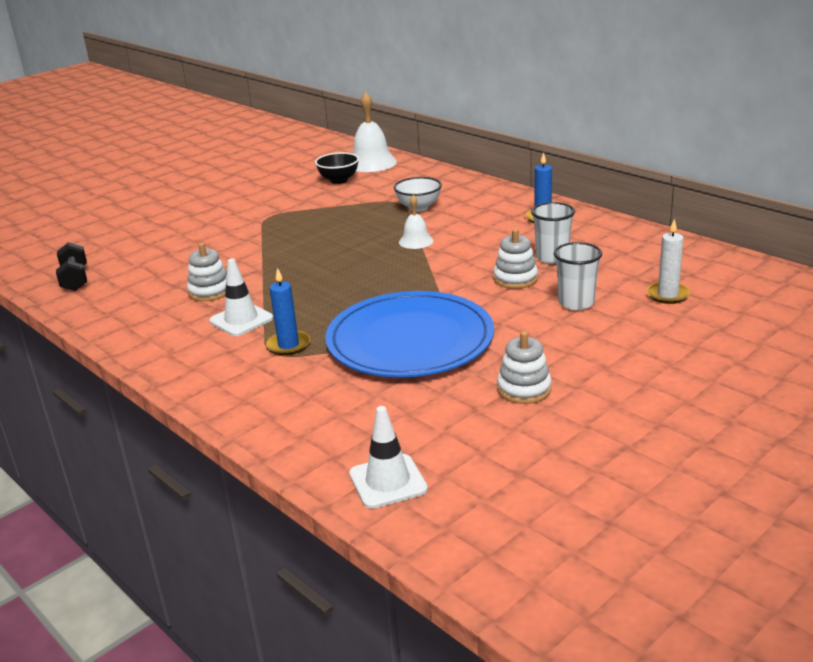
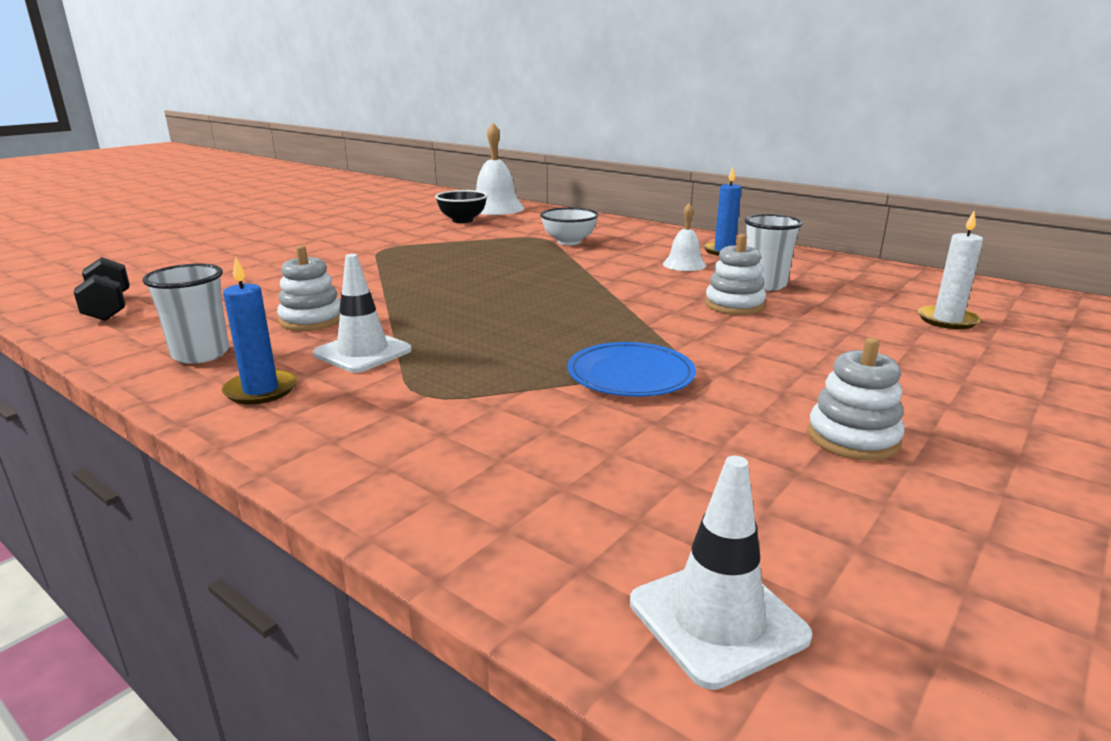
camera: 10 degrees left, 5 degrees down
(288, 345) = (443, 383): blue candle -> blue candle (261, 390)
(410, 340) = (630, 374): blue plate -> blue plate, size x0.50
(416, 241) = (581, 270): white bell -> white bell (684, 264)
(576, 303) = (836, 329): white cup -> white cup (200, 354)

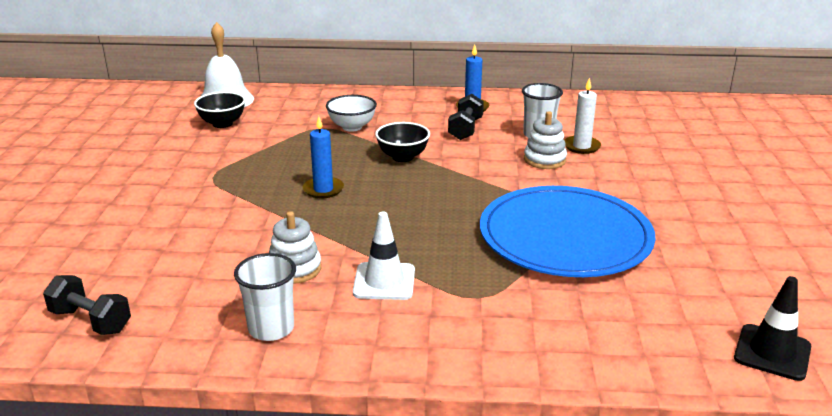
camera: 35 degrees left, 5 degrees up
(261, 390) = (374, 337): blue candle -> blue candle (323, 189)
(575, 270) = (402, 157): none -> black bowl
(630, 374) = (565, 237): blue plate -> blue plate, size x1.99
(684, 264) = (465, 129): white bell -> black dumbbell
(717, 619) = (772, 352): white traffic cone -> black traffic cone
(853, 438) = (712, 238): white stacking toy -> none
(947, 320) = (662, 137): white candle -> white candle (581, 146)

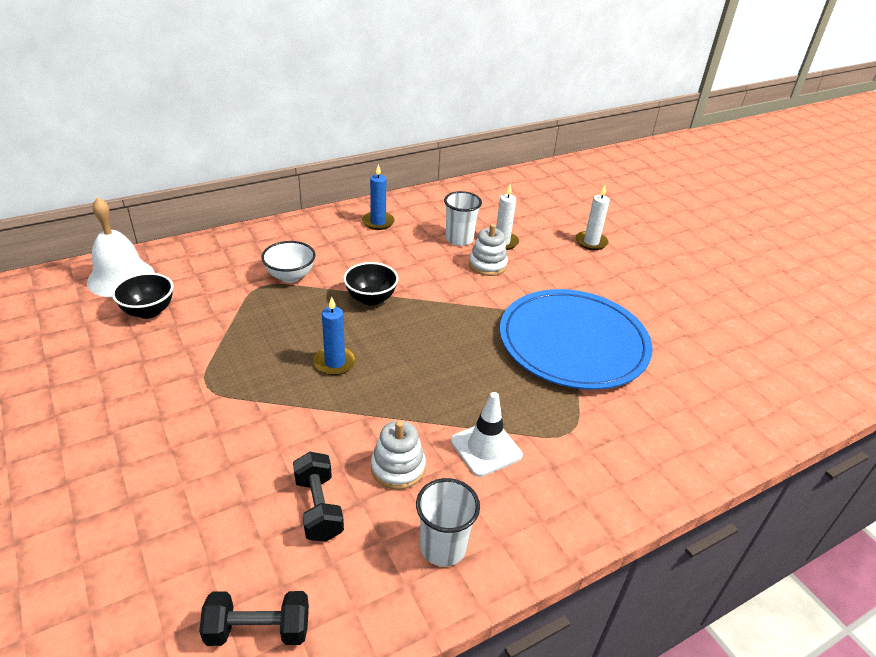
camera: 35 degrees left, 10 degrees up
(465, 129) = (395, 249): black dumbbell -> black dumbbell (318, 508)
(686, 168) = (591, 242): none -> white candle
(772, 352) = (782, 398): black traffic cone -> none

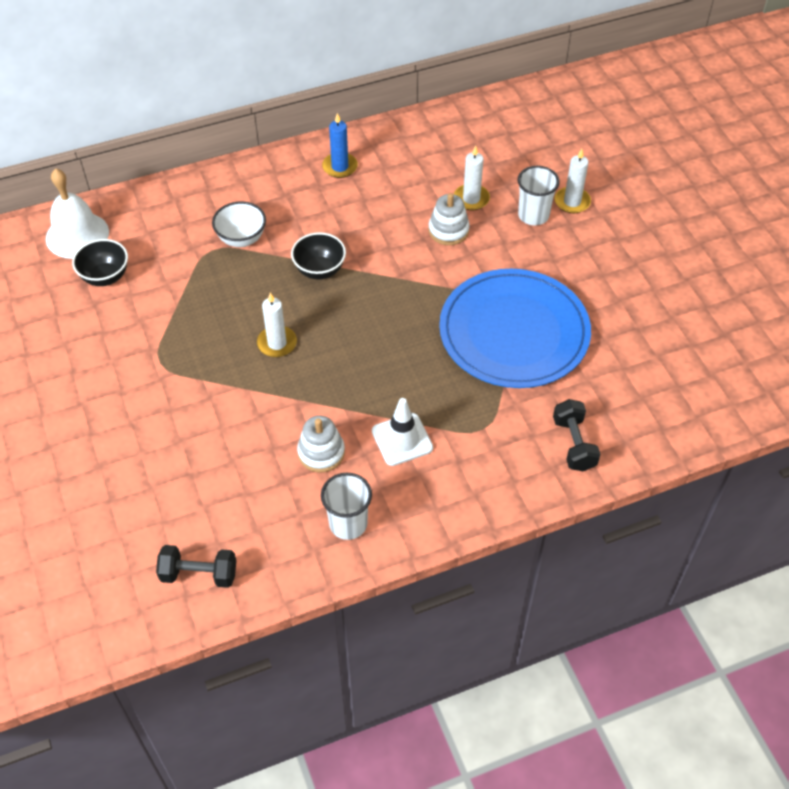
camera: 10 degrees right, 15 degrees up
(318, 508) = (251, 483): black dumbbell -> black dumbbell (574, 444)
(335, 362) = (277, 343): blue candle -> white candle
(459, 239) = (425, 193): white cup -> white cup (533, 215)

